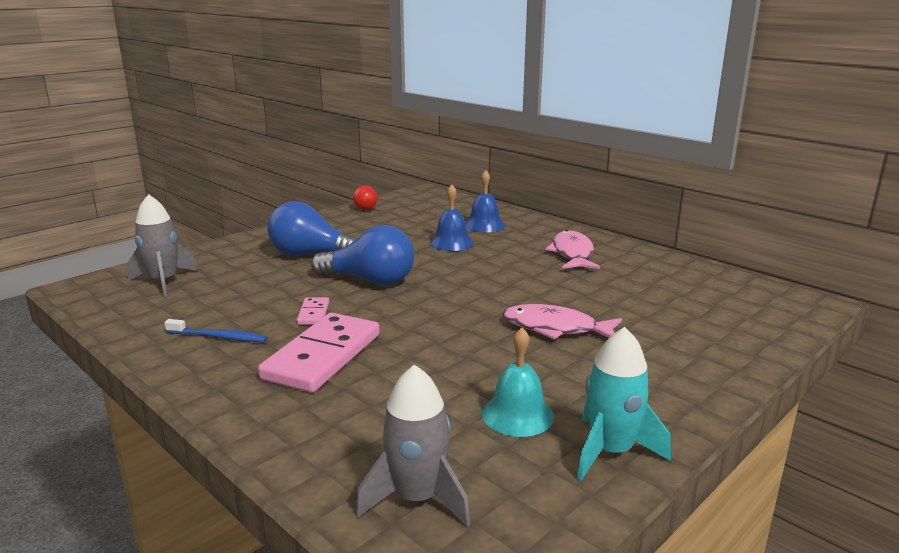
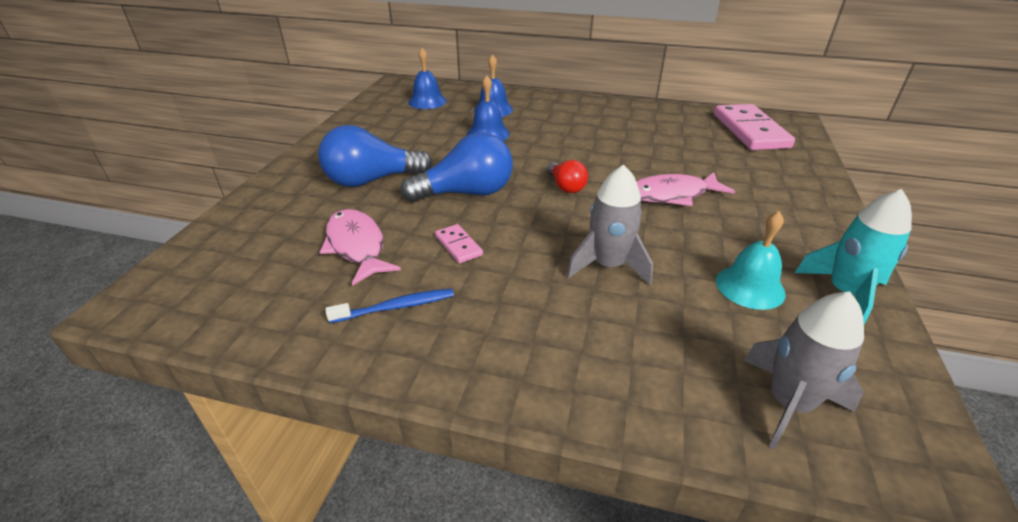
camera: 30 degrees left, 15 degrees up
(163, 282) = (241, 260): grey rocket -> grey rocket (607, 265)
(322, 356) = (527, 290): pink domino -> pink domino (750, 131)
(366, 207) = (361, 114): red light bulb -> red light bulb (566, 186)
(434, 208) = (427, 101): none -> blue bell
(572, 254) = (596, 121): pink fish -> pink fish (357, 246)

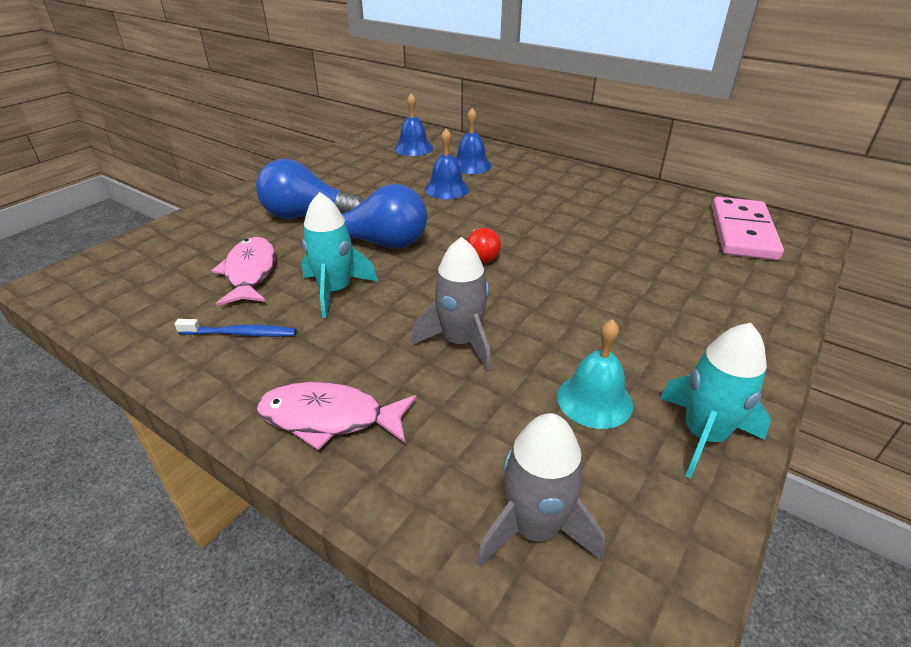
camera: 20 degrees right, 0 degrees up
(458, 245) = (335, 291): pink domino -> turquoise rocket
(672, 195) = (588, 285): pink fish -> pink fish (329, 418)

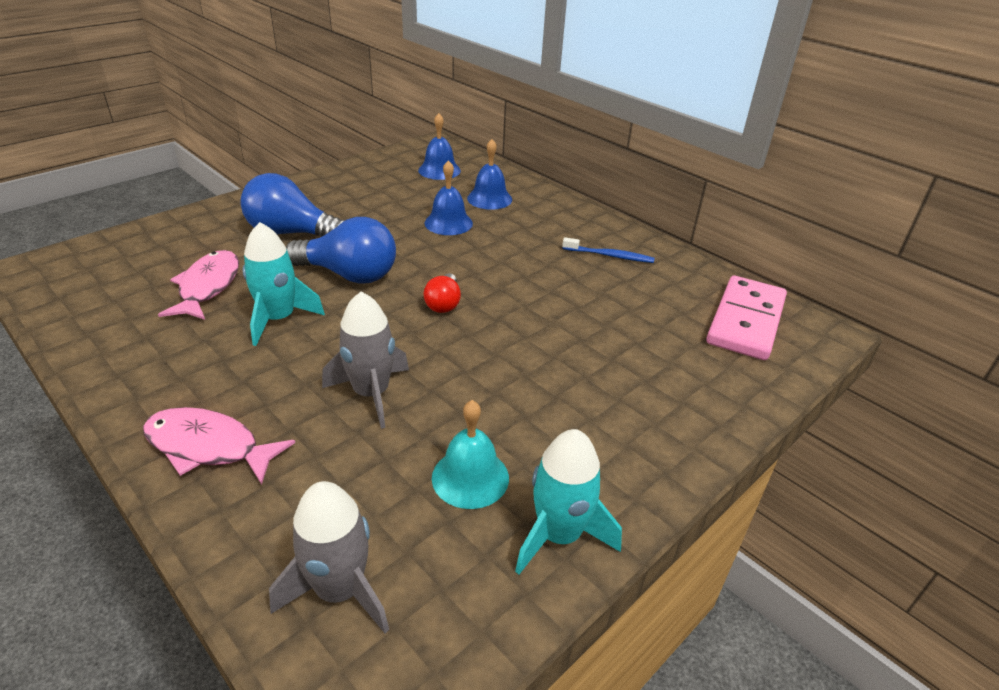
camera: 10 degrees right, 0 degrees up
(240, 333) = (170, 348): blue toothbrush -> blue toothbrush (609, 256)

